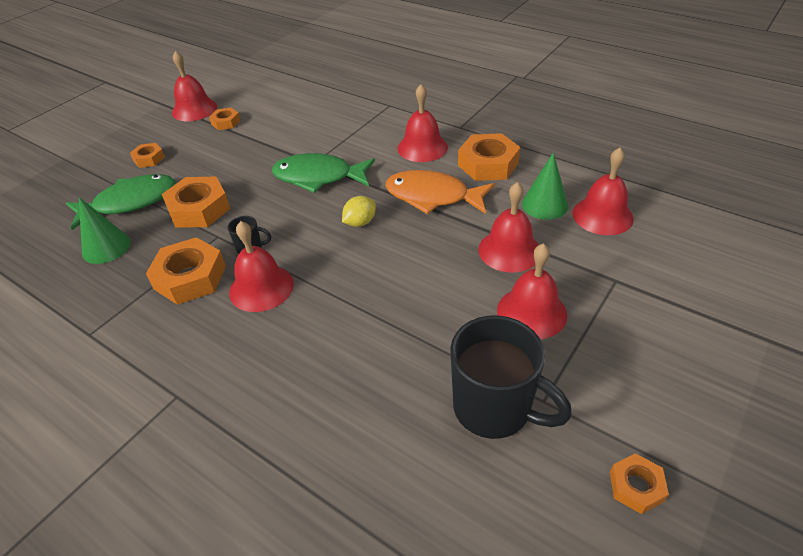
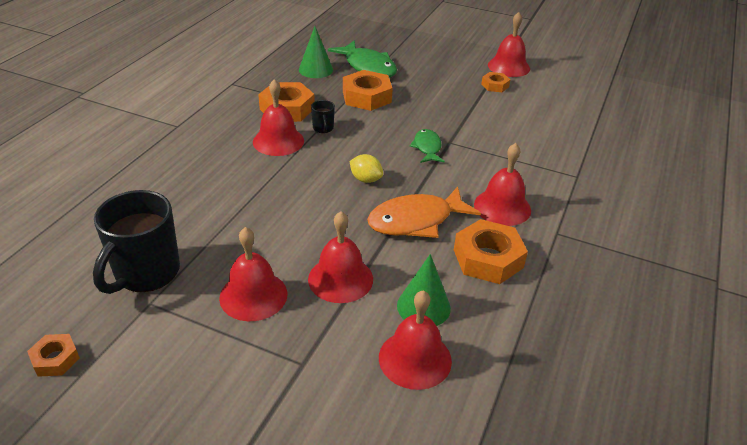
camera: 75 degrees right, 5 degrees down
(149, 159) = (426, 62): orange nut -> none
(318, 177) = (427, 147): green fish -> green fish, size x0.57
(432, 196) = (416, 221): orange fish -> orange fish turned 120 degrees counterclockwise

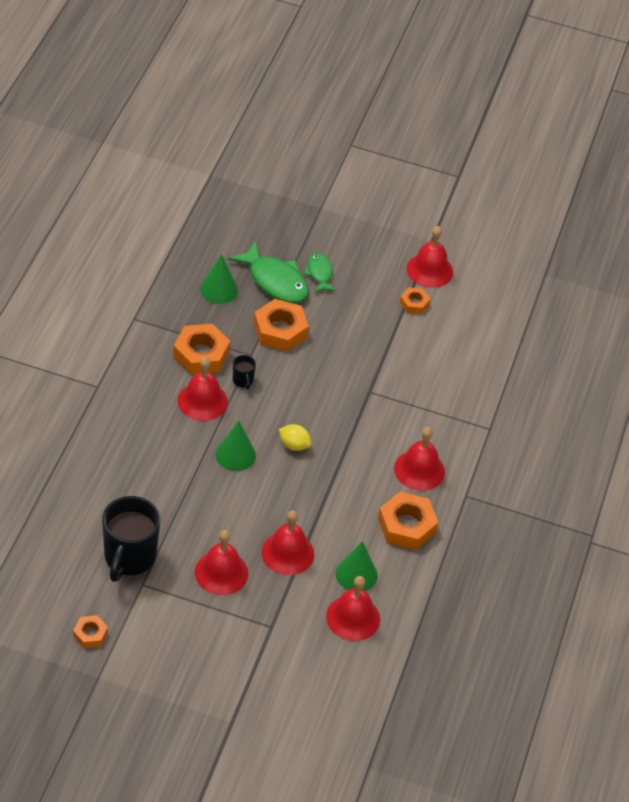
camera: 10 degrees left, 10 degrees up
(301, 184) = (235, 454): none -> green cone
(416, 221) = (344, 490): orange fish -> none
(427, 147) = (348, 400): green fish -> green fish (319, 273)

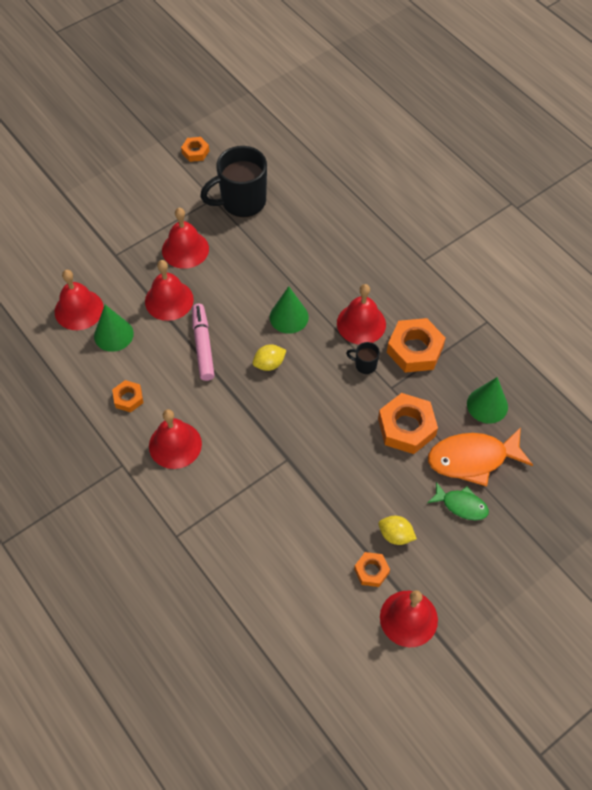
camera: 130 degrees right, 10 degrees up
(129, 557) = (242, 202): black mug -> black mug turned 75 degrees counterclockwise
(275, 281) = (472, 459): green fish -> orange fish
(314, 501) = (203, 345): none -> pink marker
(375, 301) = (395, 535): none -> yellow lemon
(406, 526) = (128, 398): orange nut -> orange nut, size x0.54

